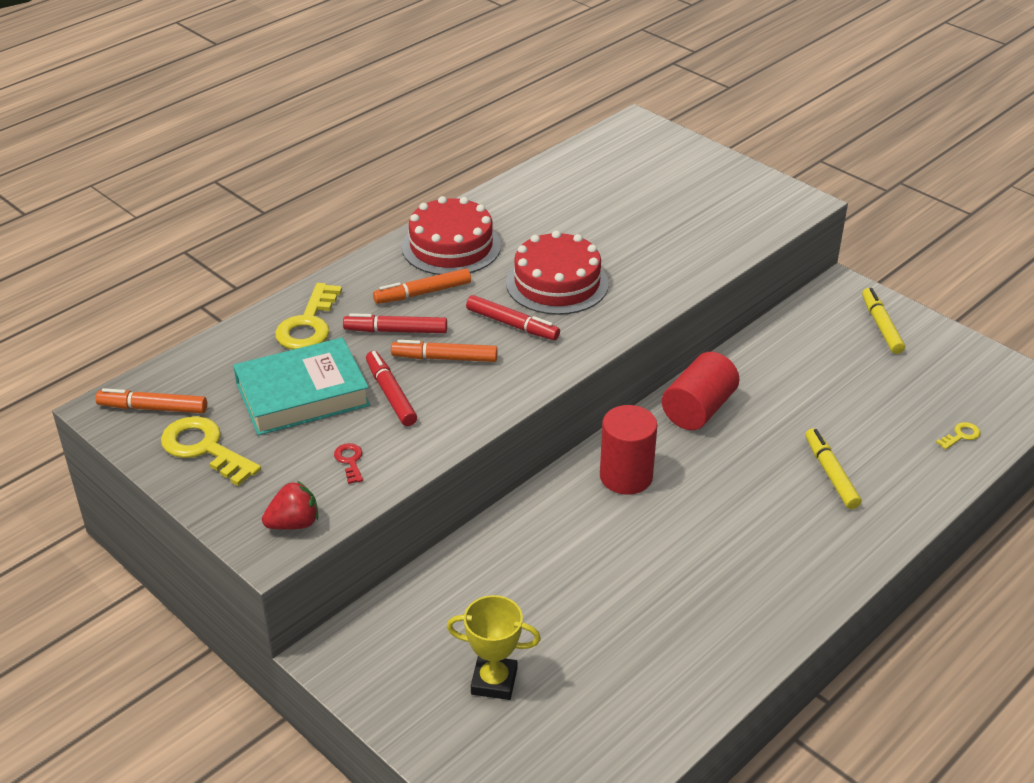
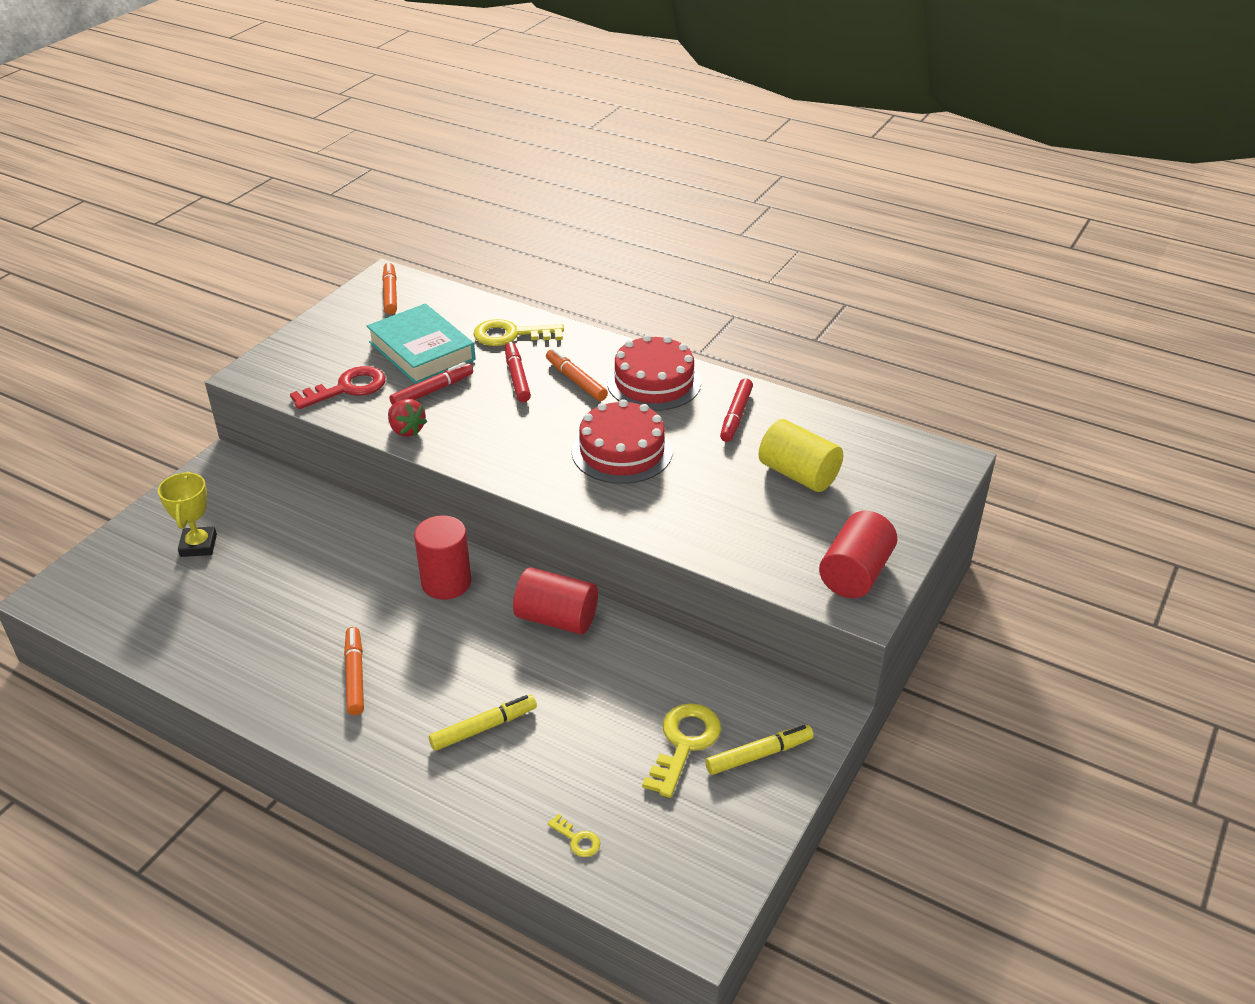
camera: 75 degrees right, 0 degrees up
(204, 448) = (350, 324): yellow key -> yellow key (684, 743)
(294, 523) = (274, 378): red strawberry -> red strawberry (406, 430)
(350, 461) = (347, 388): red key -> red key, size x2.10
(444, 358) = (488, 408): orange marker -> orange marker (355, 675)
(512, 325) = (547, 436): red marker -> red marker (735, 416)
(628, 196) = (798, 474): none -> yellow cylinder
(764, 196) = (855, 573): none -> red cylinder

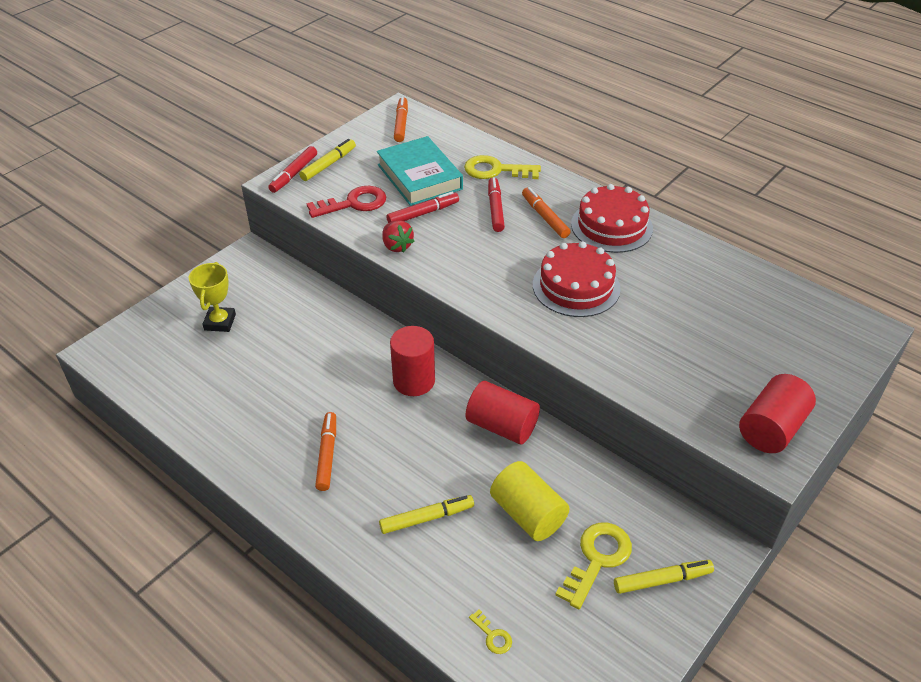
camera: 10 degrees right, 5 degrees up
(309, 348) = (328, 164): none -> yellow marker
(735, 416) = (680, 265): red marker -> red marker (293, 174)
(798, 474) = (729, 326): yellow cylinder -> yellow cylinder (528, 514)

